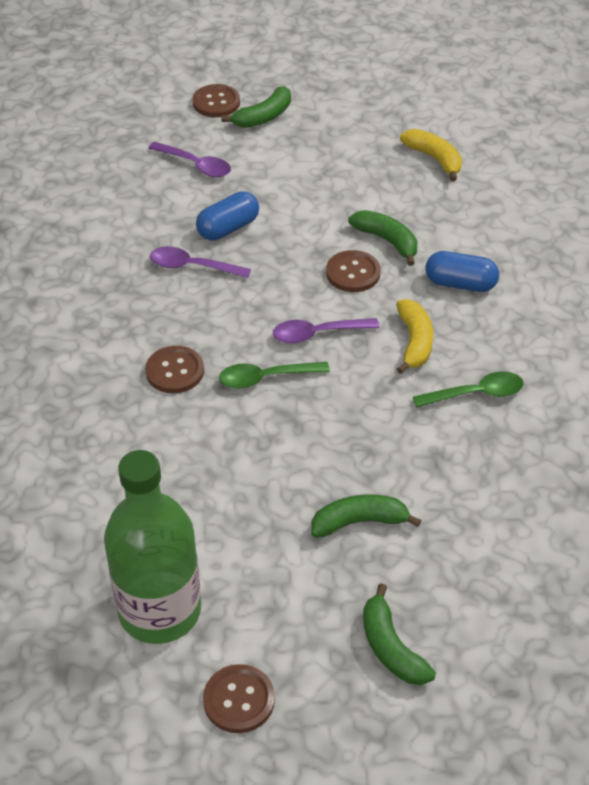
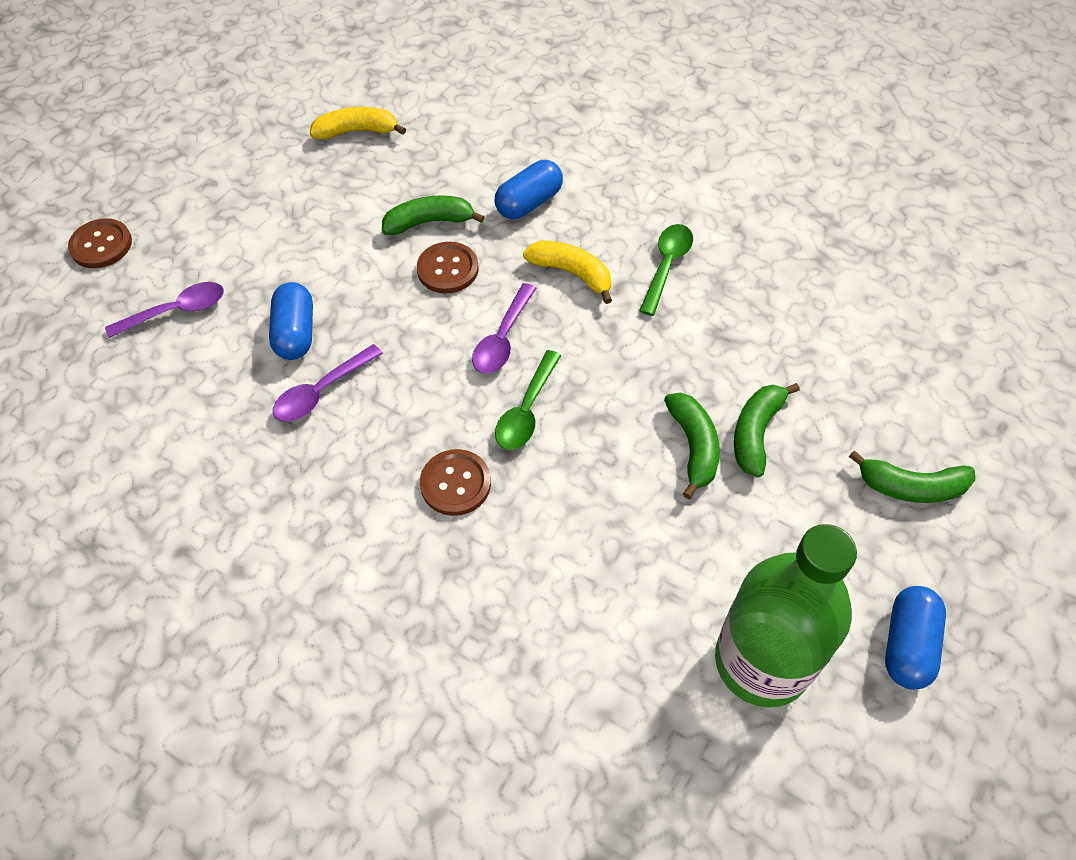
camera: 55 degrees left, 10 degrees up
(239, 700) = (907, 644): brown button -> blue capsule
(264, 117) = (165, 219): green banana -> green banana (693, 446)

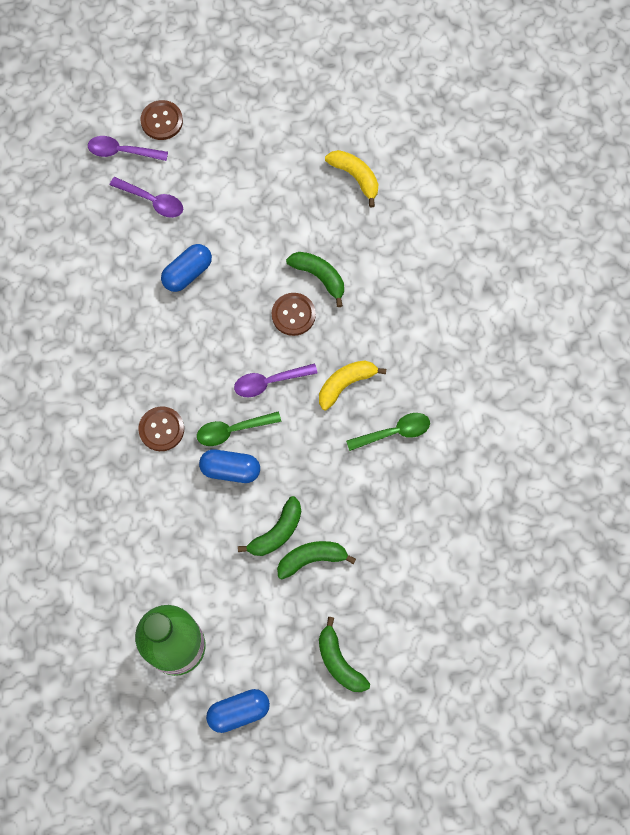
camera: 50 degrees right, 15 degrees up
(322, 391) = (163, 318): purple spoon -> purple spoon (122, 151)
(529, 202) = (380, 319): blue capsule -> blue capsule (230, 469)
(572, 273) = (345, 384): yellow banana -> yellow banana turned 120 degrees counterclockwise

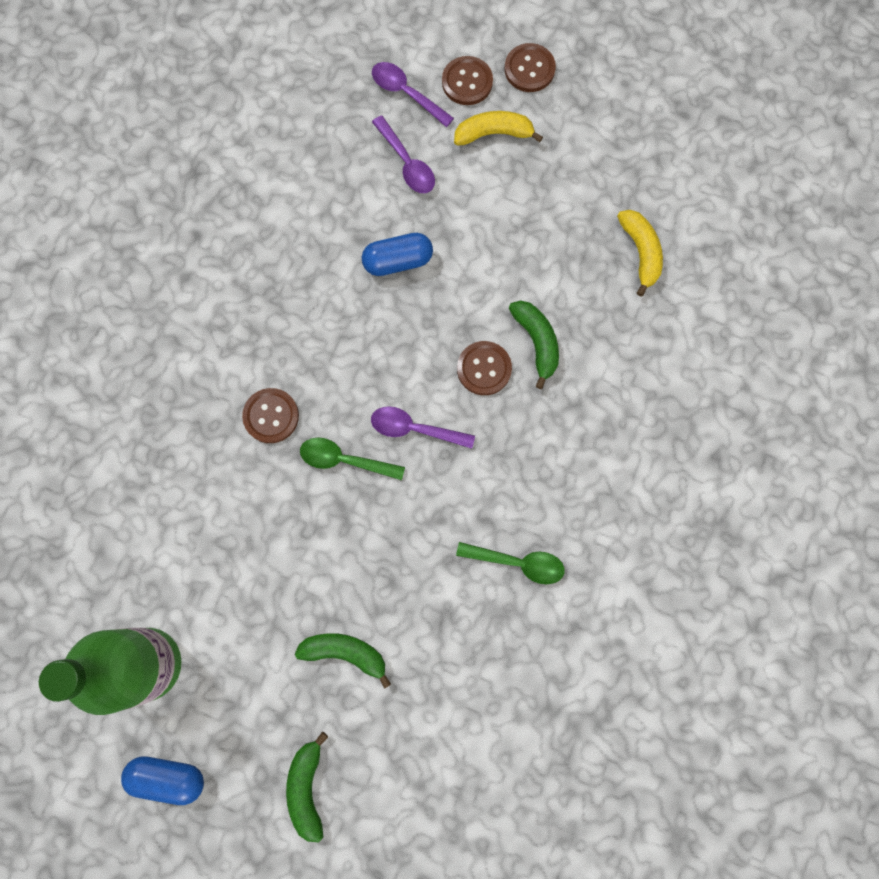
camera: 30 degrees right, 5 degrees up
(201, 89) = (529, 69): none -> brown button
(230, 469) = (317, 502): blue capsule -> none
(277, 532) = (325, 600): green banana -> none
(345, 384) = (496, 478): yellow banana -> yellow banana (493, 133)

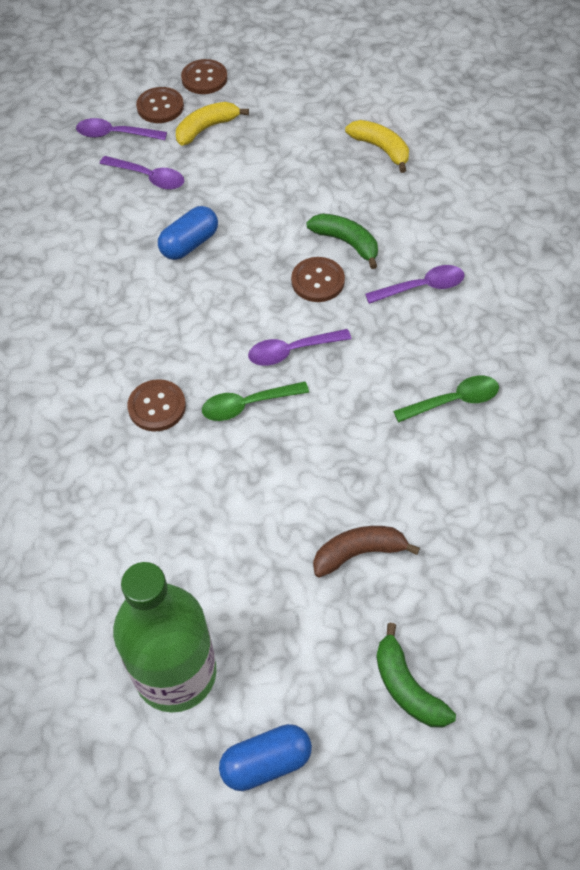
camera: 30 degrees left, 20 degrees down
(345, 652) = (358, 553): green banana -> brown banana
(571, 431) = (421, 287): none -> purple spoon

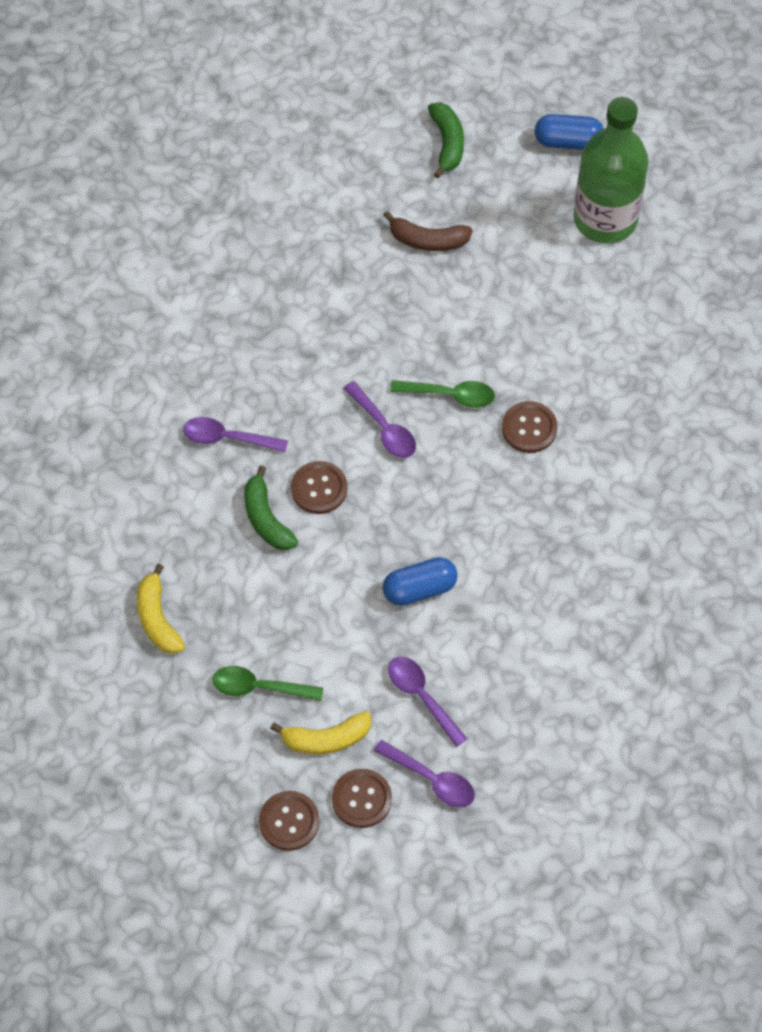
camera: 155 degrees left, 5 degrees up
(292, 351) = (384, 428): purple spoon -> purple spoon turned 45 degrees clockwise
(453, 401) = (275, 322): green spoon -> green spoon (259, 687)

